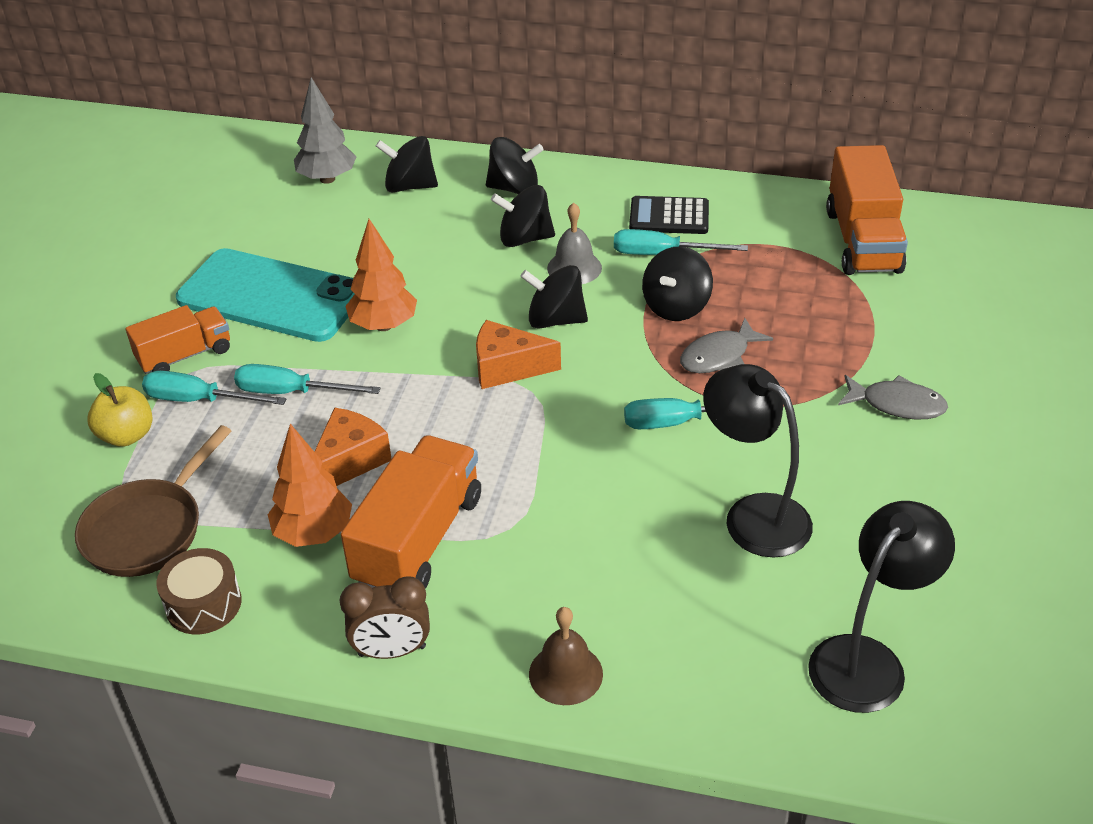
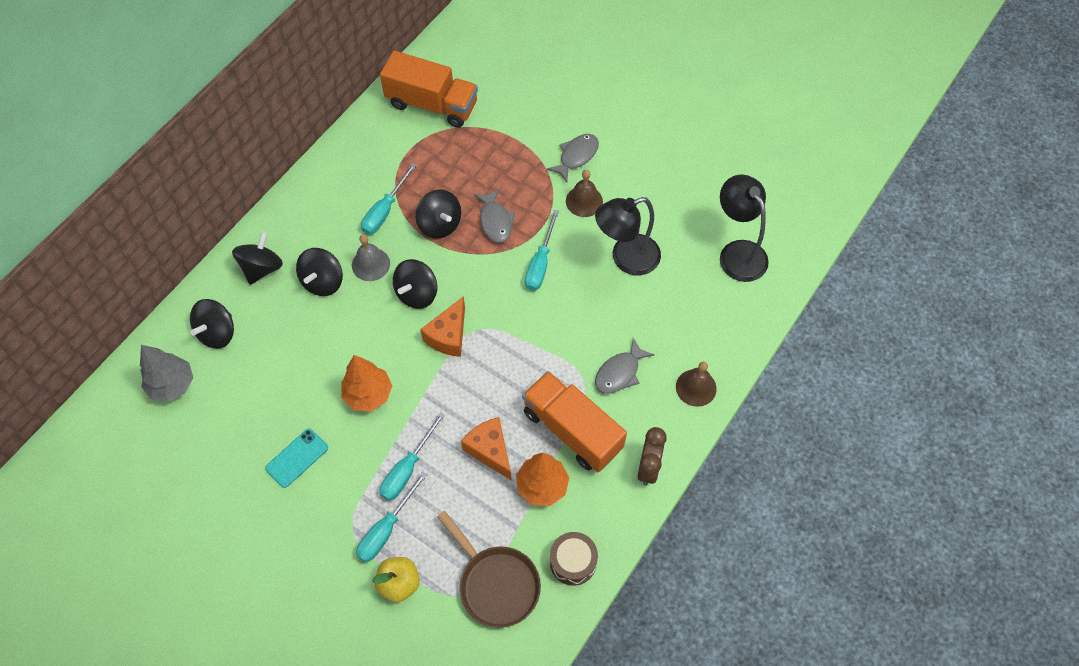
camera: 70 degrees left, 20 degrees up
(185, 355) = (333, 530): orange truck -> none
(271, 296) = (297, 458): turquoise phone -> turquoise phone, size x0.45
(543, 567) = (619, 372): none -> grey fish
(669, 217) = (348, 192): black calculator -> none
(823, 436) = (584, 201): none -> brown bell

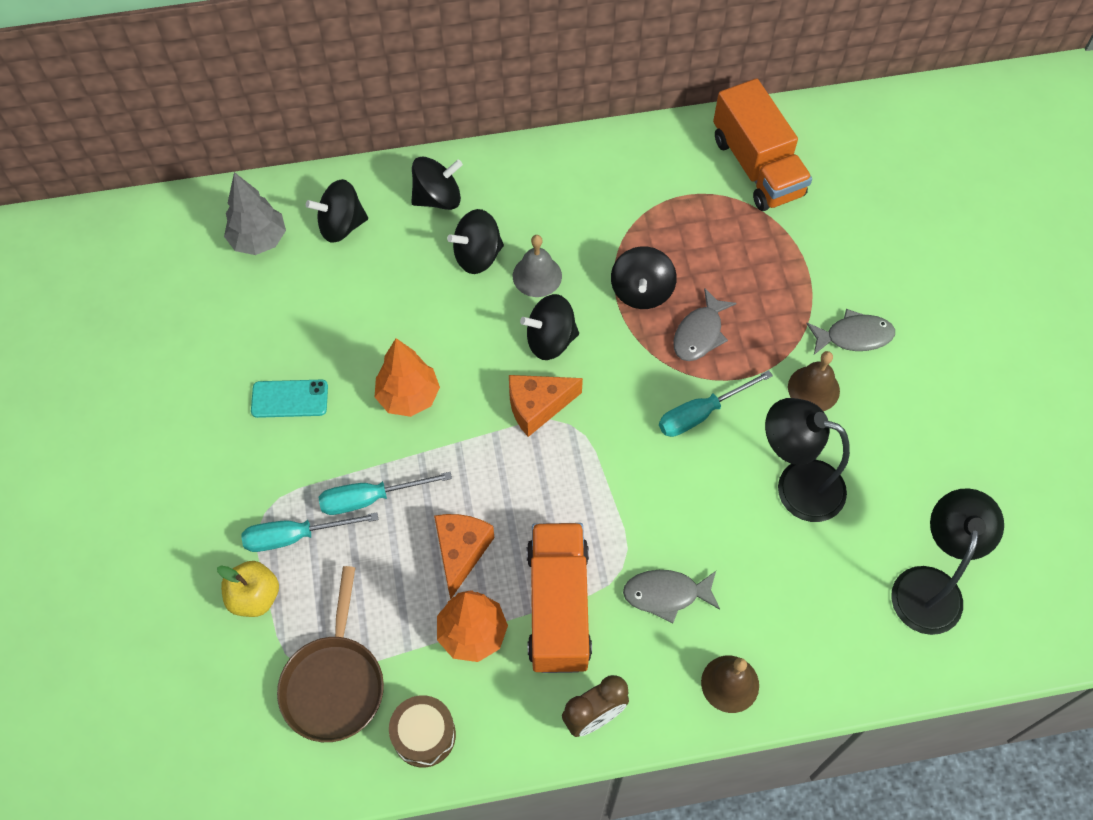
camera: 45 degrees right, 0 degrees up
(385, 210) = (603, 235): turquoise screwdriver -> none

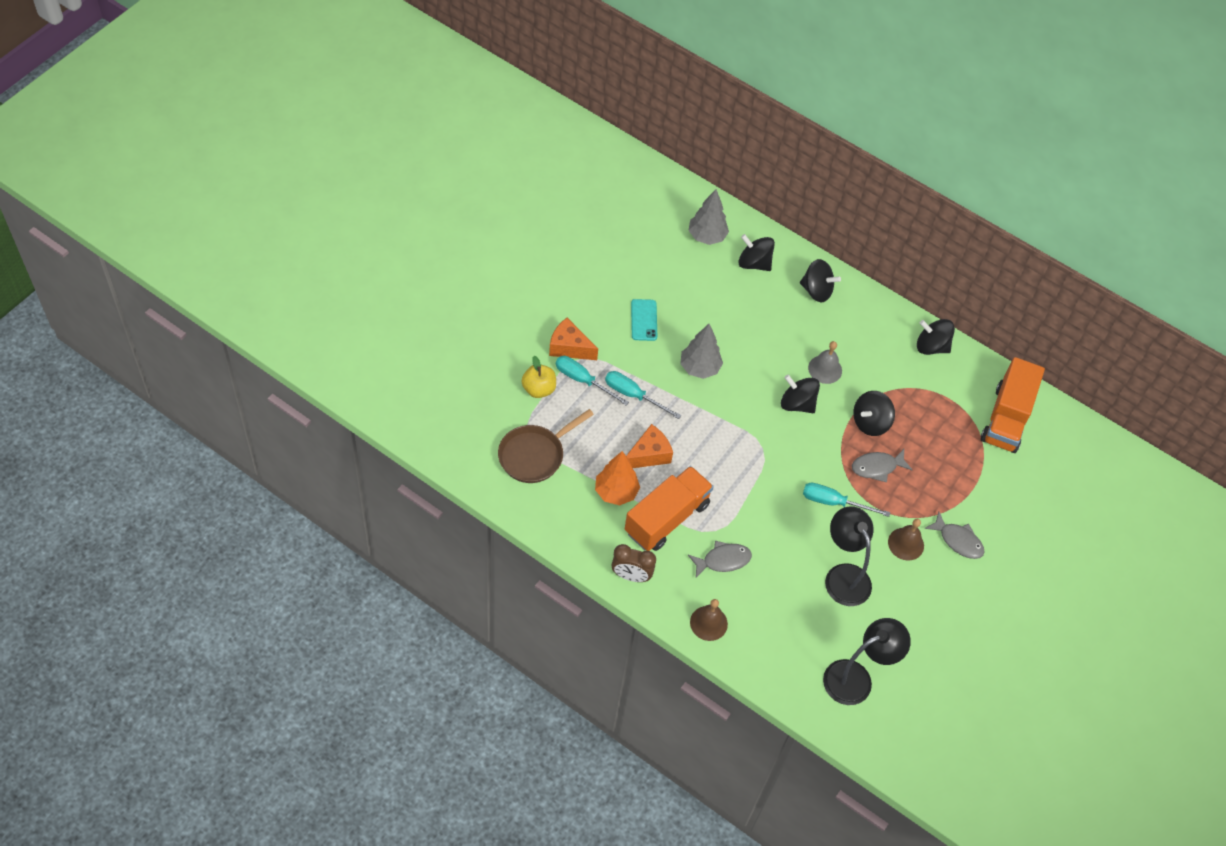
camera: 40 degrees right, 5 degrees down
(289, 399) = (644, 320): turquoise phone -> turquoise phone turned 45 degrees clockwise
(408, 397) = (699, 368): orange tree -> grey tree
(424, 735) = (550, 511): brown drum -> none
(477, 256) = (805, 334): black spinning top -> black spinning top (931, 346)
(537, 407) = (756, 427): orange cheese -> orange cheese (569, 347)
(666, 594) = (723, 560): grey fish -> grey fish turned 120 degrees clockwise

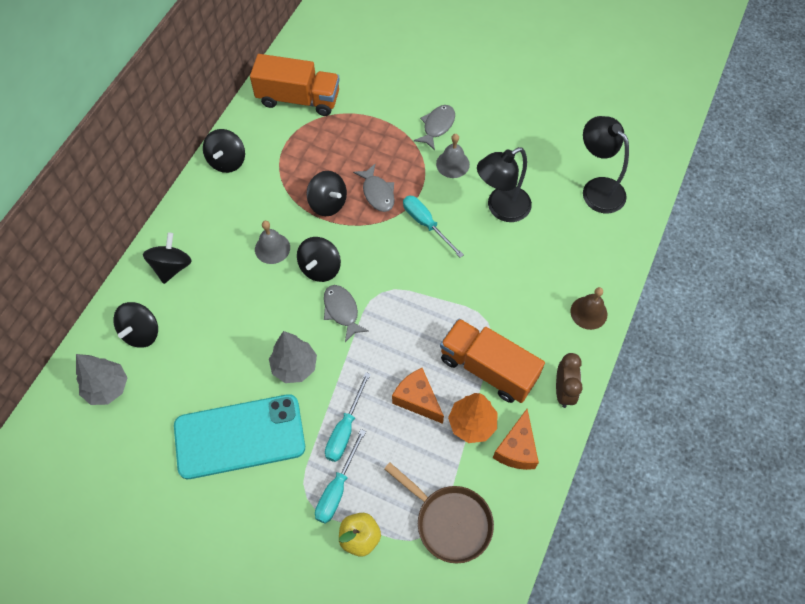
camera: 95 degrees left, 5 degrees up
(569, 347) = (294, 514): orange cheese -> orange cheese (517, 449)
(644, 320) = (239, 436): turquoise phone -> turquoise phone, size x2.20
(723, 560) = (518, 310): grey fish -> grey fish (342, 311)
(834, 502) = (426, 224): turquoise screwdriver -> turquoise screwdriver turned 135 degrees clockwise
(906, 544) = (452, 164): brown bell -> grey bell

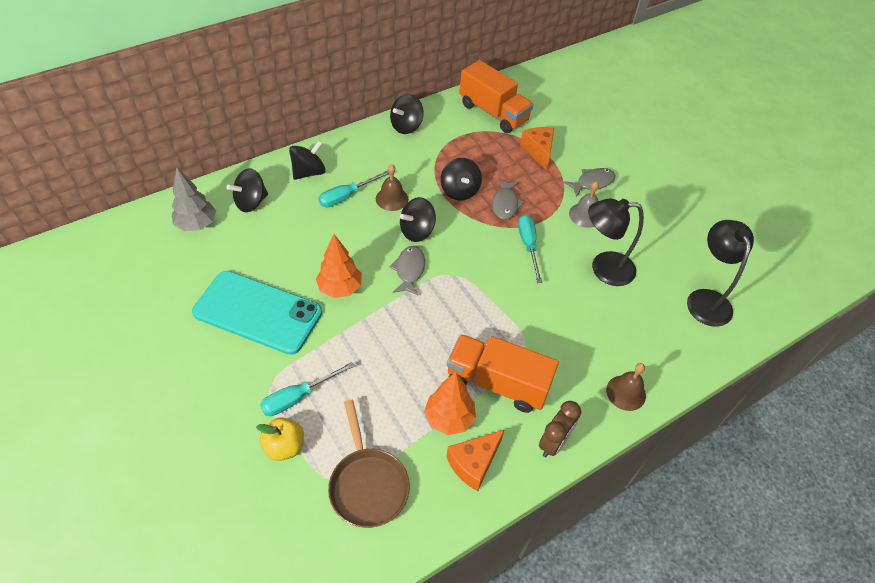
camera: 30 degrees right, 10 degrees down
(272, 248) = (392, 198): grey bell -> brown bell
(294, 367) = (340, 288): grey tree -> orange tree
(345, 429) = (341, 356): turquoise screwdriver -> turquoise screwdriver (347, 196)
(417, 399) = (417, 370): orange cheese -> orange cheese (538, 151)
(487, 369) = (497, 383): orange truck -> orange truck turned 45 degrees counterclockwise

